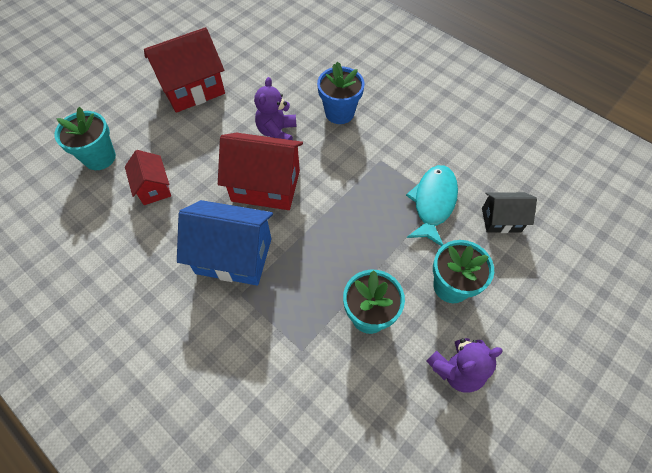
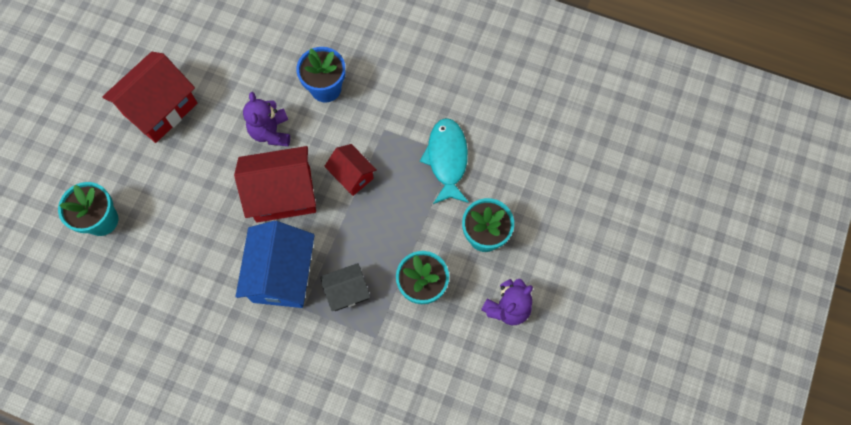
camera: 20 degrees left, 10 degrees up
(154, 188) = (174, 234): red house -> red house (352, 175)
(234, 256) = (282, 275): blue house -> blue house turned 75 degrees counterclockwise
(501, 220) = (512, 156): black house -> black house (347, 292)

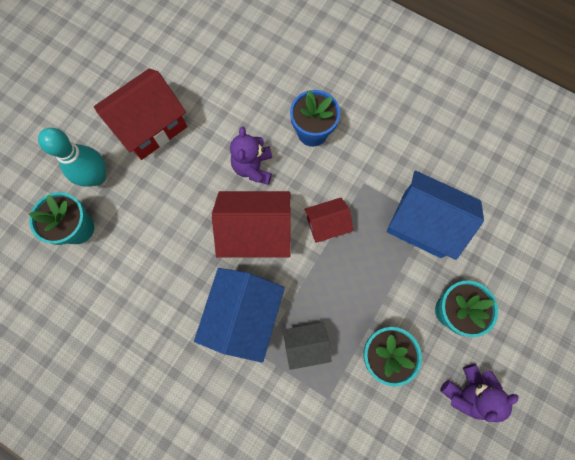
camera: 10 degrees right, 5 degrees up
(112, 167) = (97, 177): none -> turquoise bowling pin
(352, 175) = (326, 225): red house -> red house turned 75 degrees counterclockwise
(447, 159) = (422, 224): turquoise fish -> blue house

